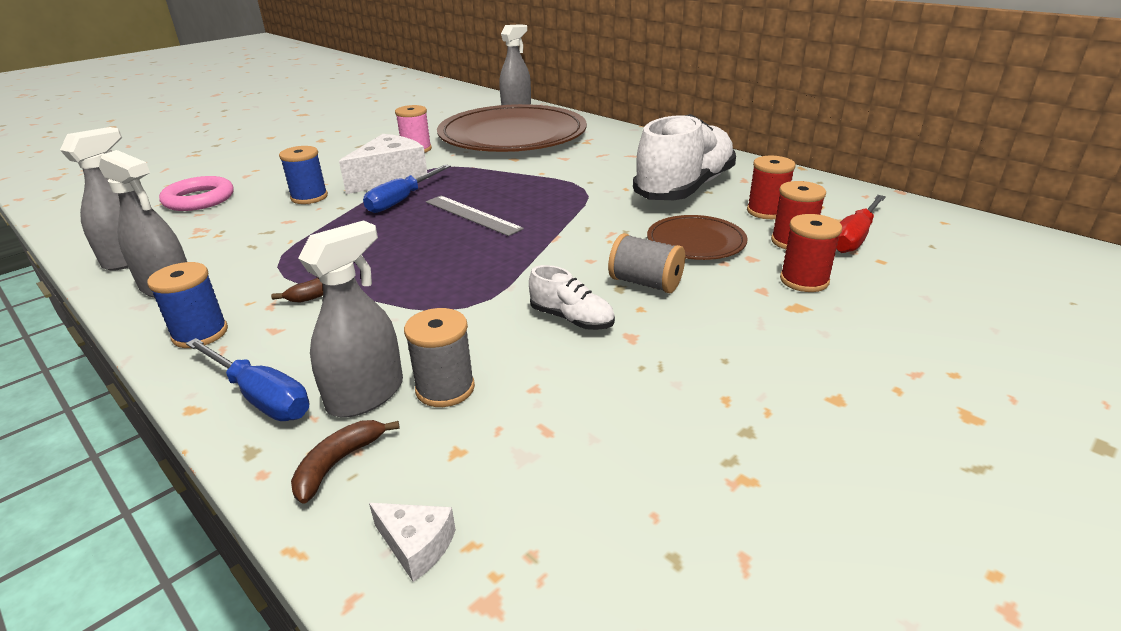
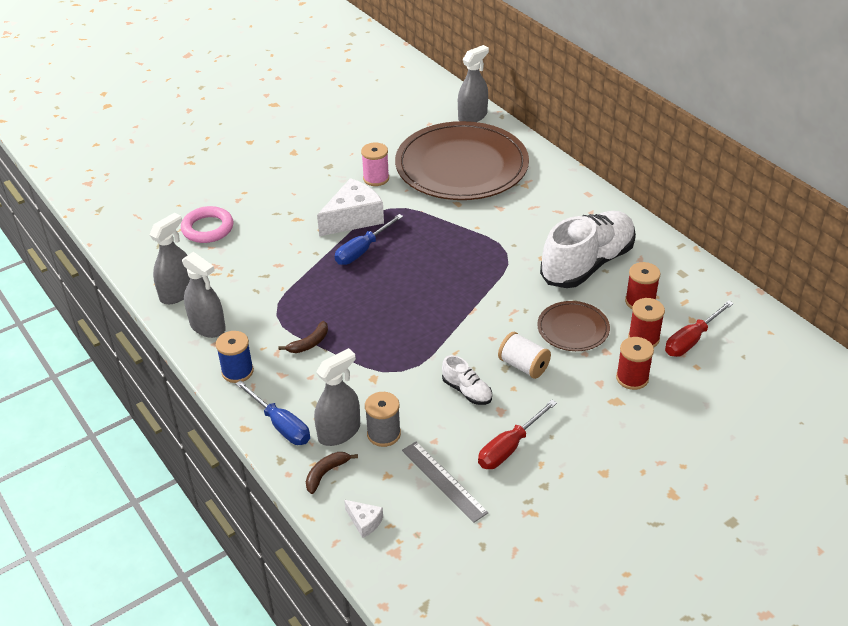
camera: 10 degrees right, 10 degrees up
(309, 197) = (291, 237): blue spool -> none
(472, 215) = (414, 276): grey ruler -> grey ruler (443, 481)
(645, 283) = (523, 366): grey spool -> white spool
(663, 382) = (509, 447): none -> red screwdriver

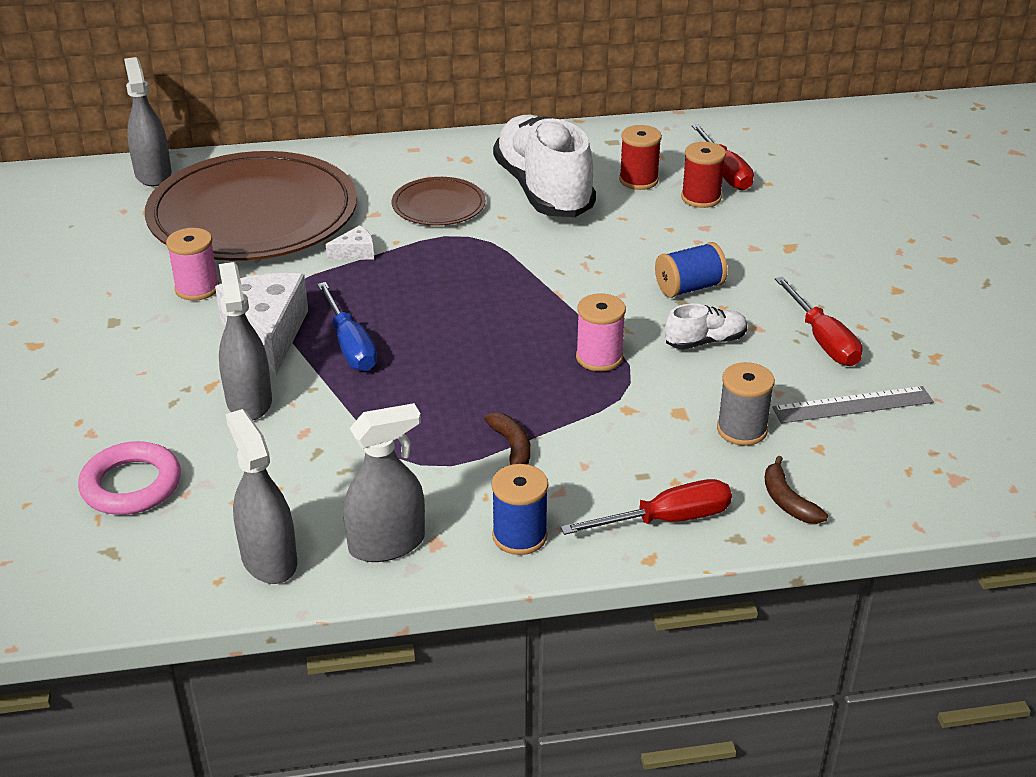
camera: 65 degrees left, 5 degrees down
(281, 425) = (666, 520): blue screwdriver -> red screwdriver
(339, 432) = (714, 468): grey spray bottle -> grey spray bottle (249, 401)
(364, 522) = (893, 490): white cheese -> white cheese (355, 253)
(417, 350) = (599, 358): none -> pink spool
(523, 366) = (689, 288): white spool -> blue spool
(573, 329) = (650, 235): brown plate -> brown plate (438, 205)
(632, 378) = (760, 225): red spool -> none

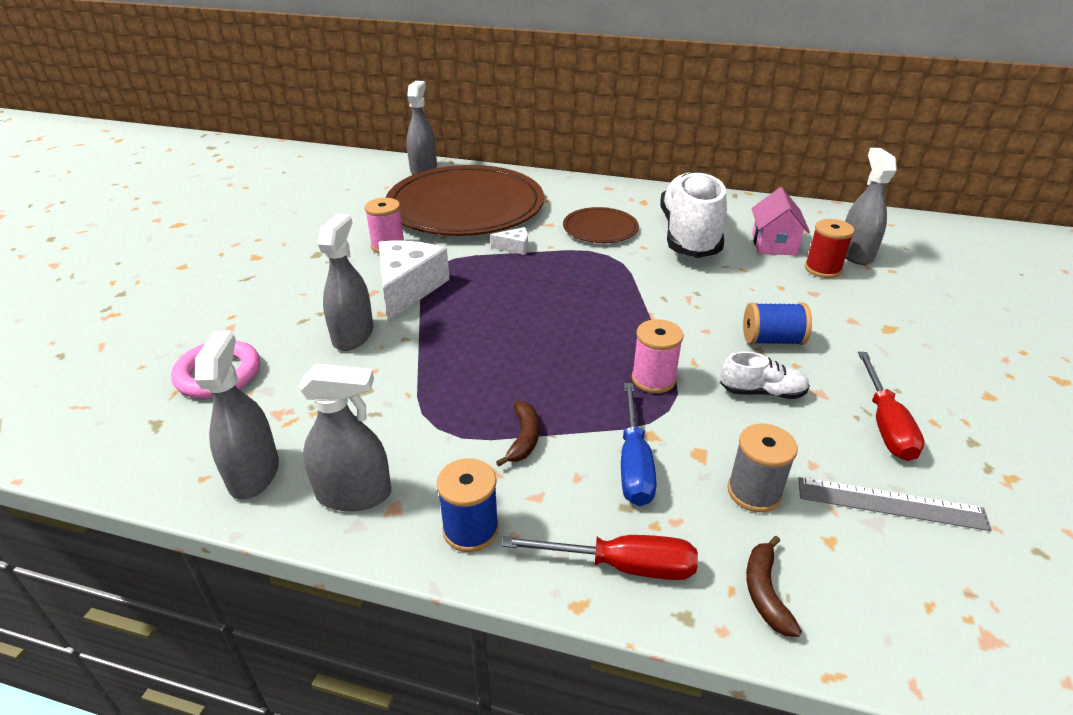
camera: 25 degrees right, 0 degrees up
(350, 345) = (459, 313): blue screwdriver -> blue screwdriver (634, 463)
(638, 180) = (774, 244): red spool -> pink house
(725, 172) = (855, 254): red screwdriver -> grey spray bottle

